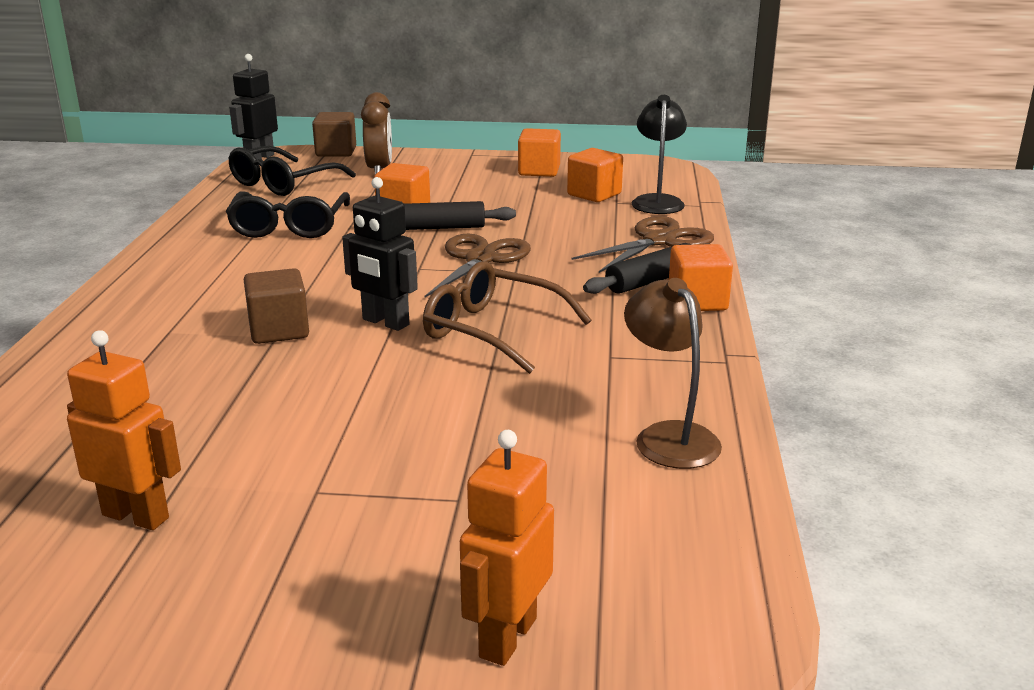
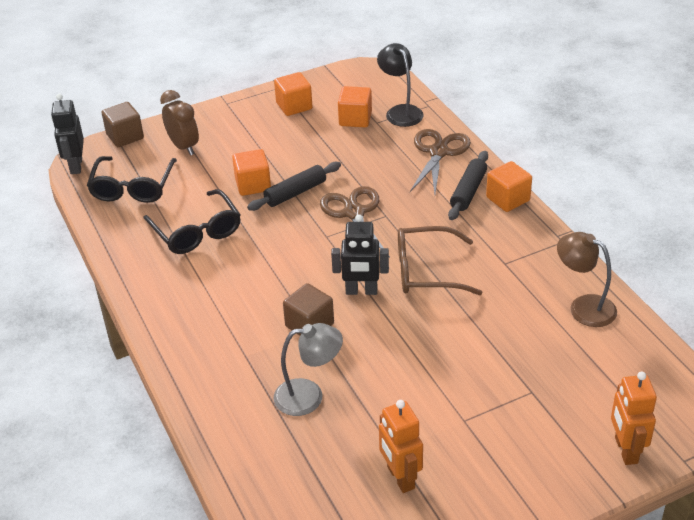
camera: 30 degrees left, 15 degrees up
(136, 516) = (400, 478): orange robot -> orange robot turned 105 degrees counterclockwise
(172, 390) = (309, 396): none -> grey lamp

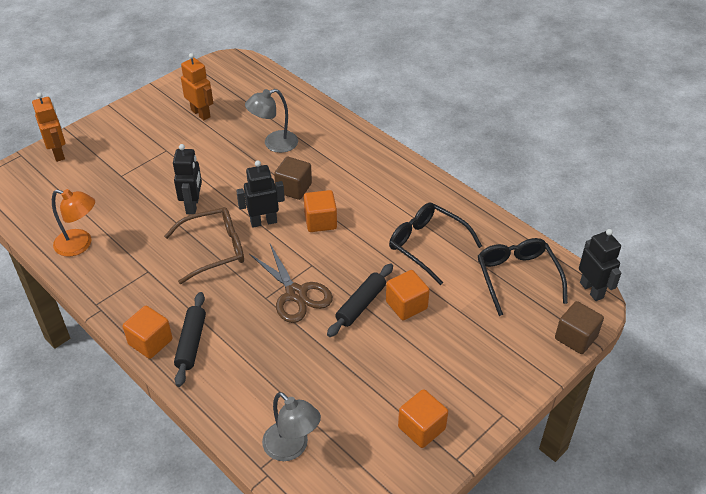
camera: 160 degrees right, 5 degrees up
(183, 146) = (505, 337): brown clock -> none
(355, 119) = (341, 422): orange cube -> orange cube (320, 221)
(400, 111) = (292, 448): black lamp -> grey lamp
(438, 152) = (232, 390): brown scissors -> none
(441, 328) = (193, 205): none -> black robot
(583, 307) = (80, 245): brown lamp -> orange lamp

